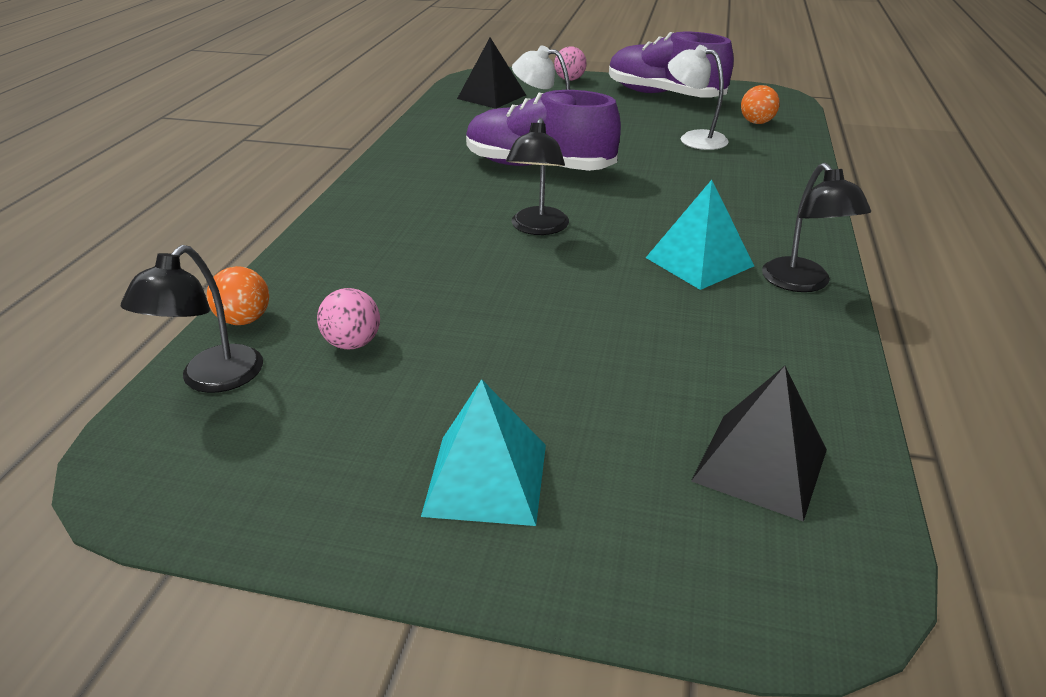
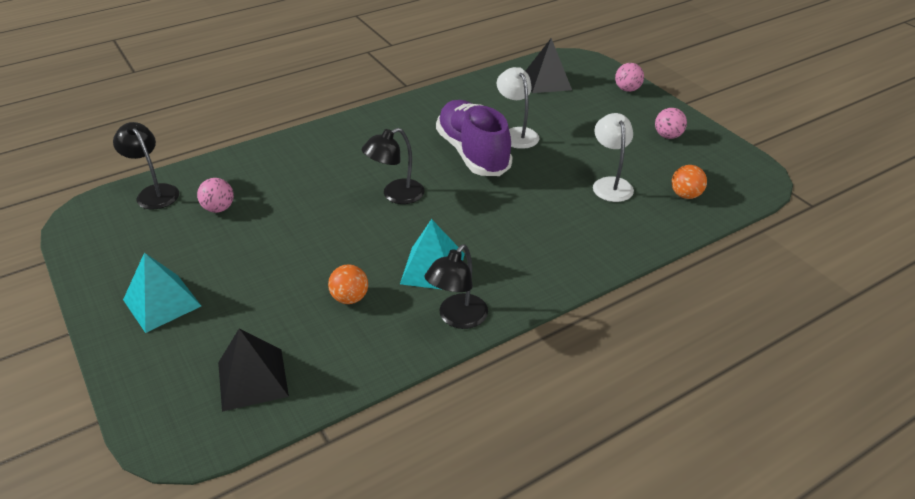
camera: 45 degrees right, 5 degrees up
(212, 379) = (154, 192): black lamp -> black lamp turned 75 degrees clockwise
(244, 320) = (204, 170): orange ball -> orange ball (350, 298)
(664, 95) = (668, 136): purple shoe -> pink ball

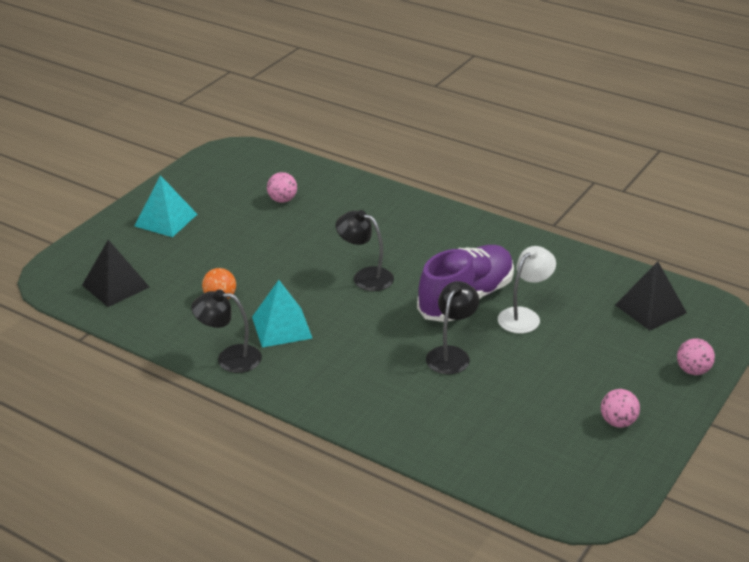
camera: 65 degrees right, 5 degrees down
(154, 192) = (280, 165): black lamp -> black lamp (451, 354)
(610, 184) = (486, 399): white lamp -> none
(685, 195) = (509, 457): orange ball -> none

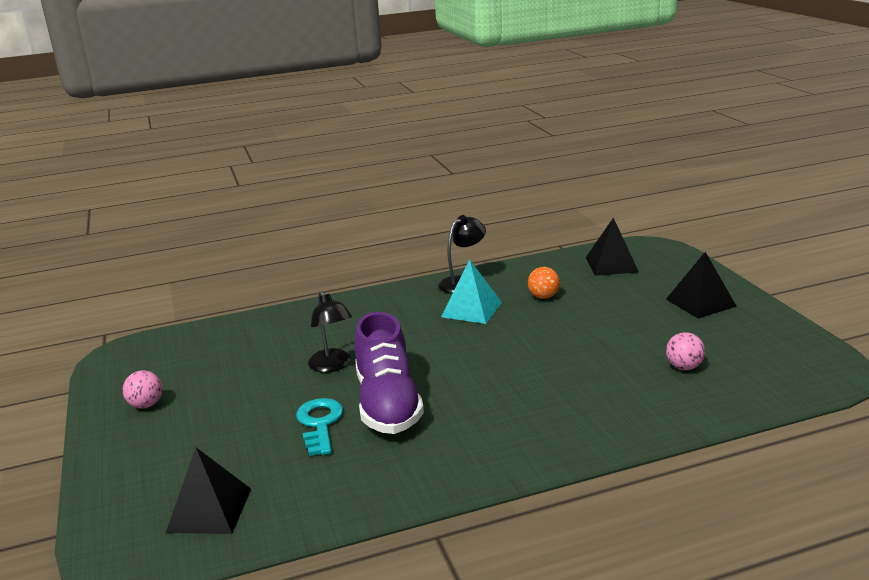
camera: 130 degrees right, 10 degrees down
(166, 220) = (700, 302): turquoise pyramid -> black pyramid
(365, 277) = (491, 366): black lamp -> none
(524, 316) = (320, 424): white lamp -> turquoise key
(693, 370) = (111, 480): pink ball -> none

